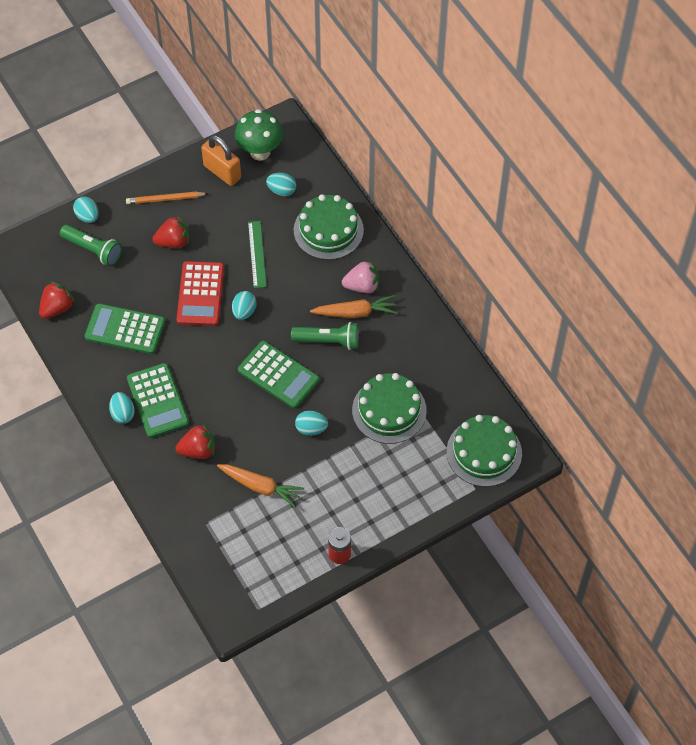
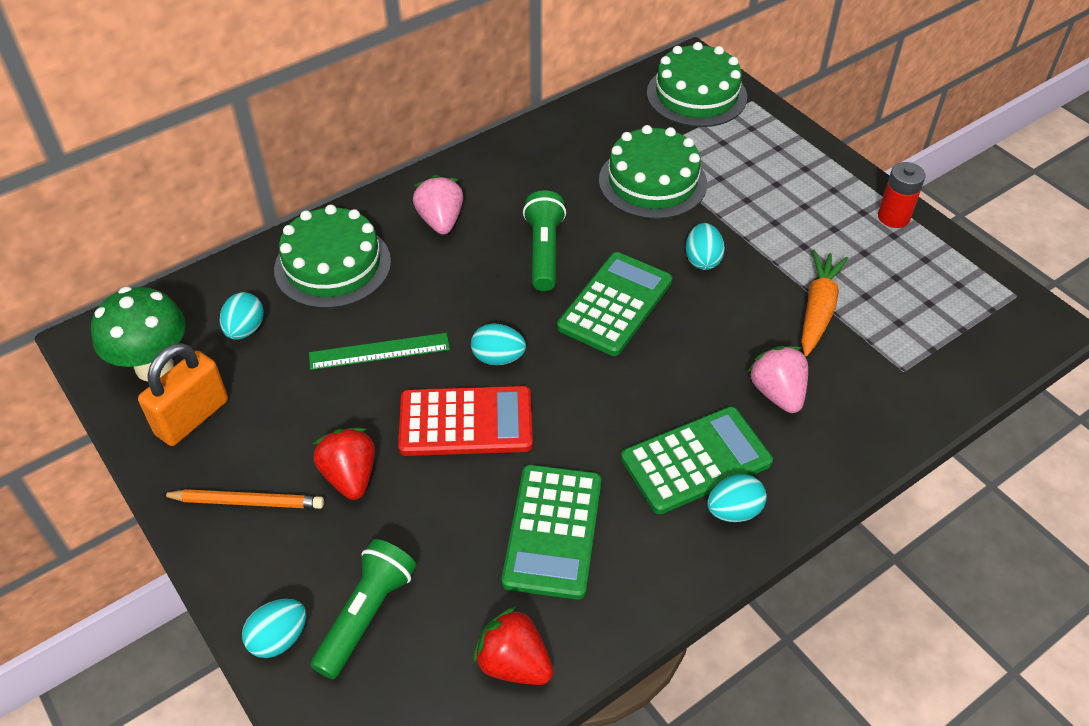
camera: 95 degrees left, 10 degrees down
(165, 199) = (247, 502): orange pencil -> orange pencil turned 75 degrees counterclockwise
(198, 450) = (777, 393): red strawberry -> pink strawberry
(355, 312) = (489, 225): orange carrot -> none

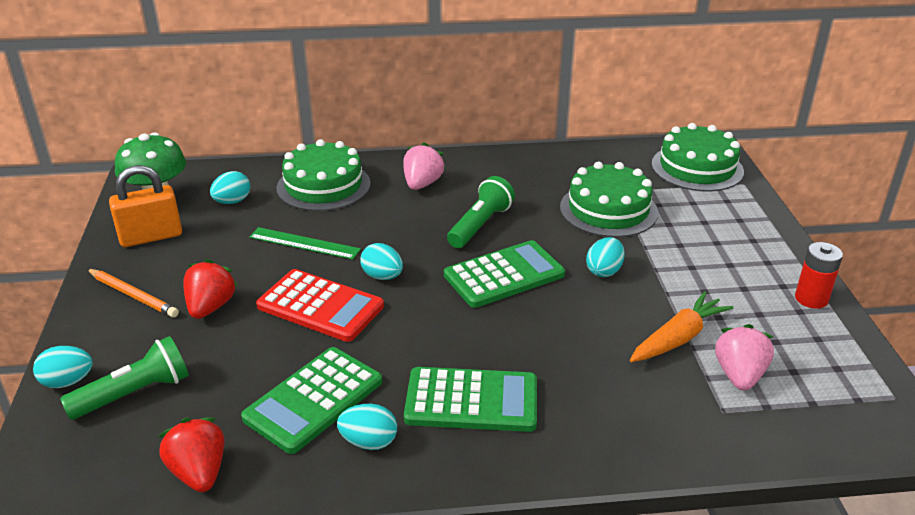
camera: 30 degrees right, 15 degrees down
(733, 511) = (470, 449): turquoise egg -> turquoise egg (369, 442)
(777, 393) = (586, 382): pink strawberry -> pink strawberry (739, 375)

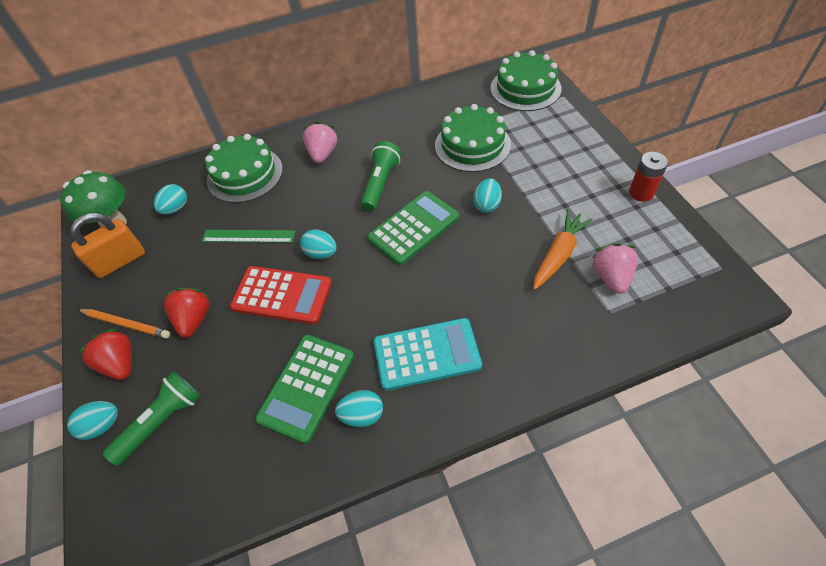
camera: 10 degrees left, 20 degrees up
(199, 472) = (240, 482): red strawberry -> red strawberry (120, 363)
(471, 400) = (426, 354): green calculator -> turquoise calculator

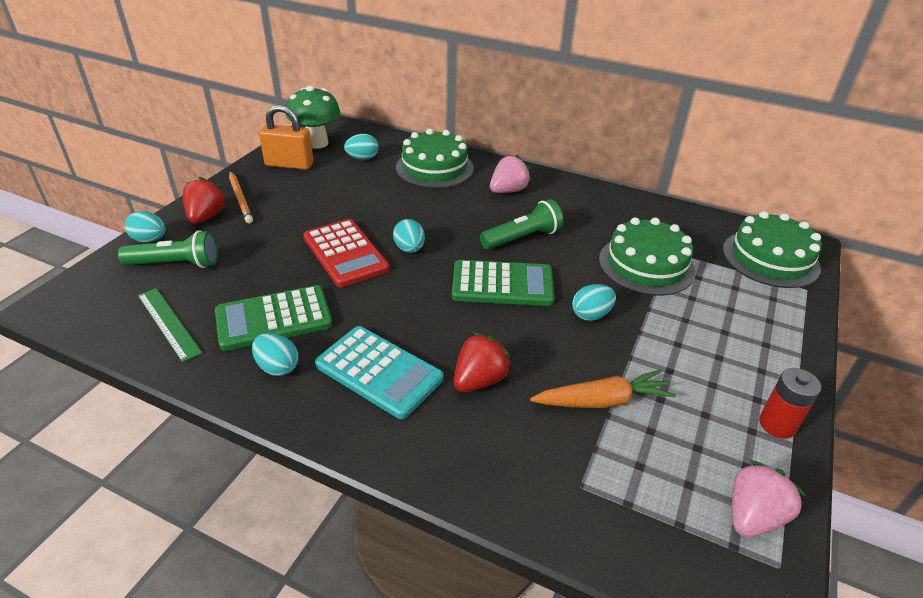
camera: 40 degrees right, 15 degrees down
(194, 319) = (276, 225): red strawberry -> red strawberry (479, 380)
(248, 236) = (380, 204): green ruler -> green ruler (169, 323)
(611, 277) = (629, 461): pink strawberry -> pink strawberry (752, 516)

